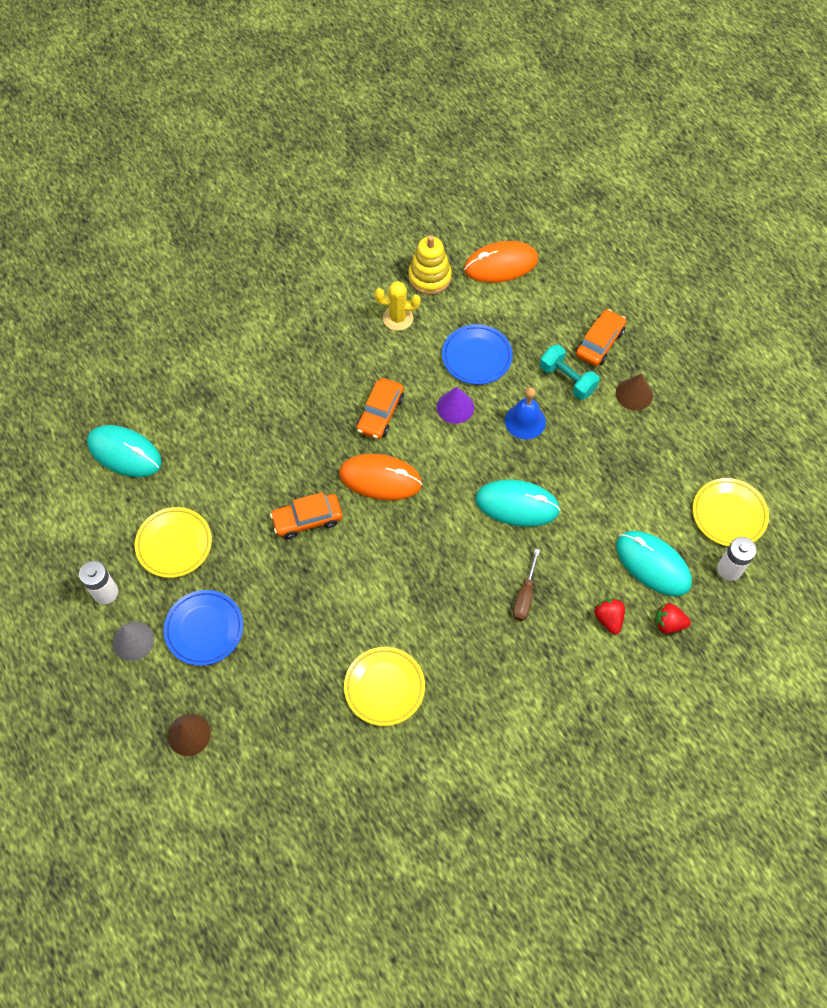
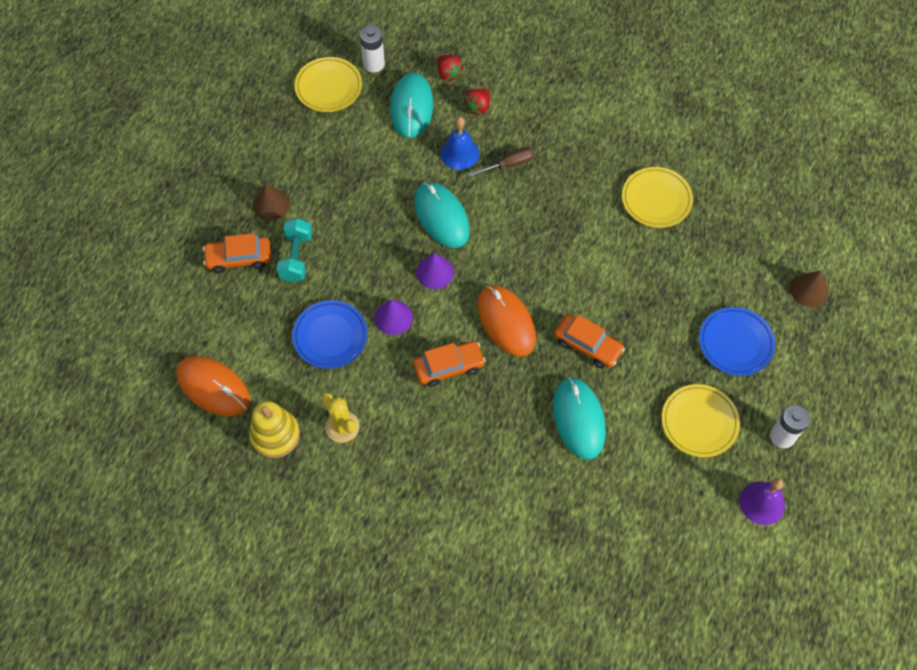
camera: 130 degrees left, 0 degrees up
(79, 533) = (762, 503): none -> purple bell
(124, 453) = (667, 535): turquoise mouse -> turquoise mouse (578, 419)
(133, 641) = (793, 383): grey cone -> none
(469, 462) = (435, 272): none -> purple cone
(525, 421) = (362, 260): blue bell -> blue bell (459, 153)

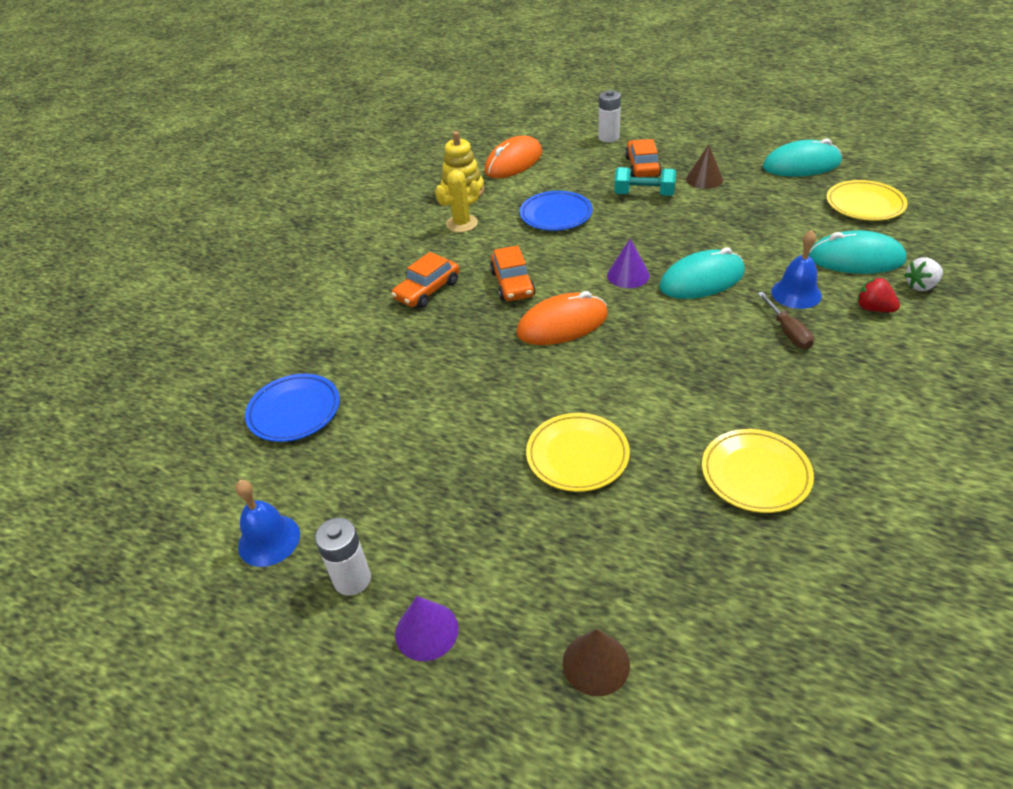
camera: 100 degrees right, 20 degrees down
(373, 64) = (912, 232): white battery -> white battery (608, 137)
(393, 317) = (574, 249): purple cone -> purple cone (426, 631)
(448, 73) = (921, 286): red strawberry -> white strawberry
(578, 419) = (431, 375): turquoise mouse -> turquoise mouse (801, 165)
(587, 345) = (524, 388): orange car -> orange car (427, 290)
(699, 422) = (398, 486): yellow plate -> yellow plate (577, 456)
(735, 343) = (508, 542): blue plate -> blue plate (294, 411)
(762, 503) = (269, 540): purple bell -> blue bell

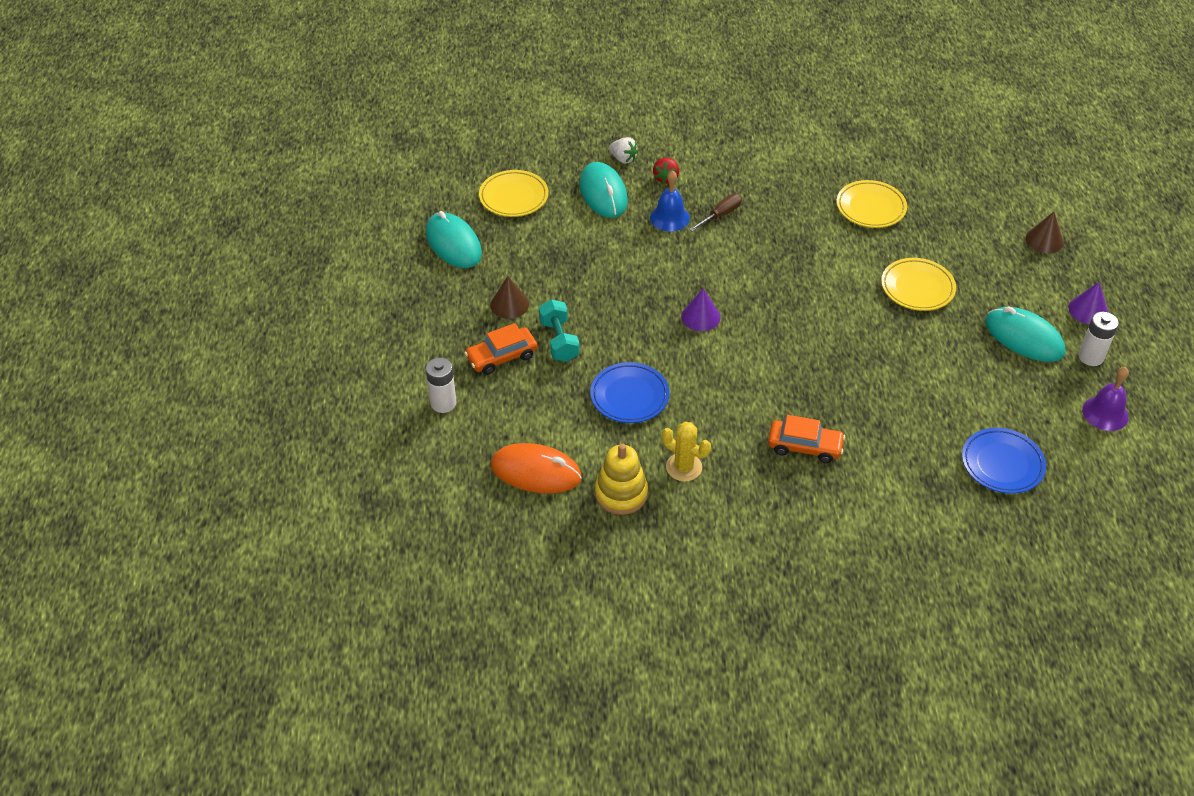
camera: 120 degrees left, 5 degrees up
(269, 540) = (1105, 413): blue bell -> purple bell
(512, 284) = (758, 389): orange car -> none
(562, 324) = (791, 338): orange mouse -> none
(702, 280) = (681, 271): turquoise mouse -> turquoise mouse (1024, 338)

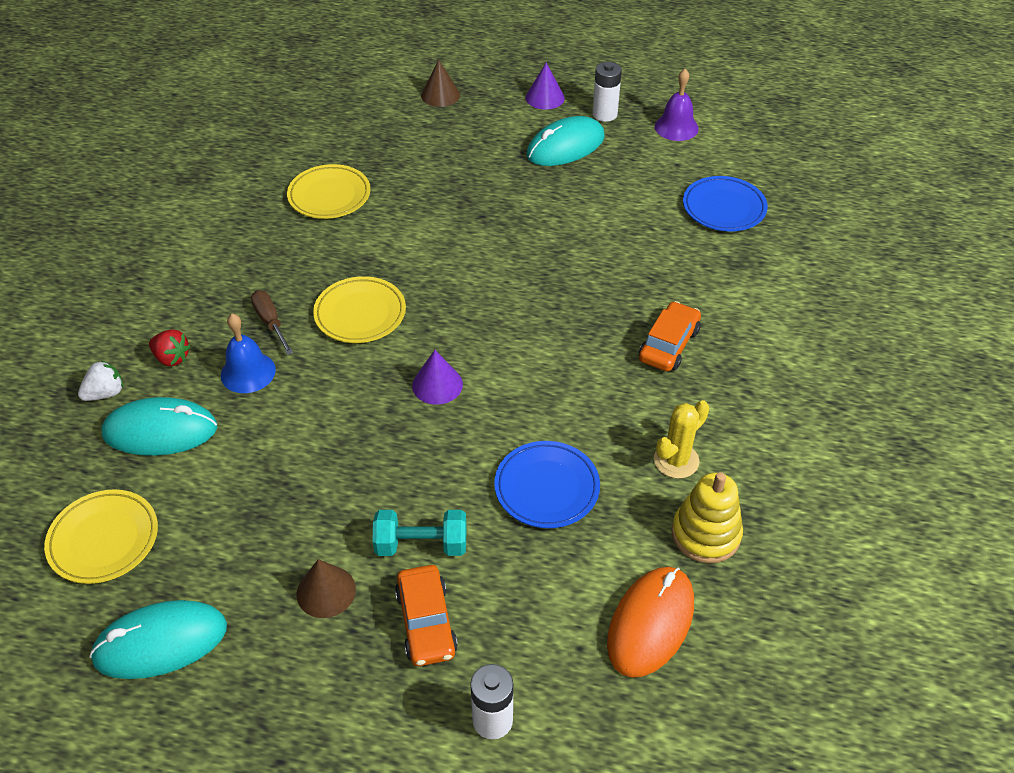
camera: 75 degrees left, 0 degrees up
(917, 288) = (468, 196): yellow plate -> yellow plate (360, 314)

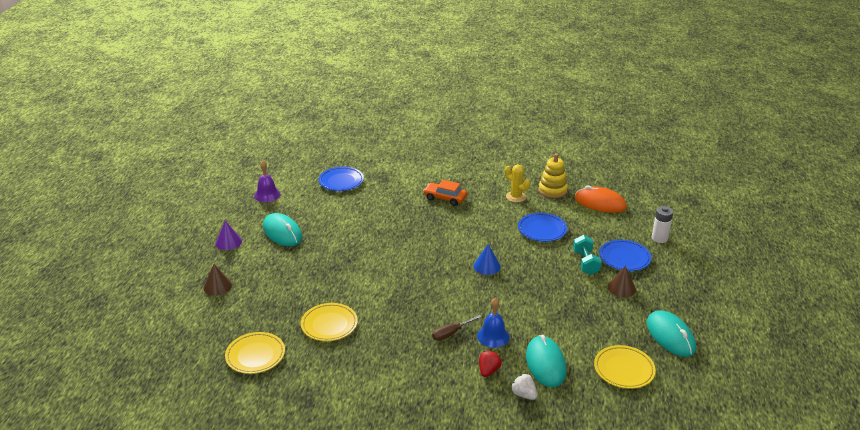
camera: 95 degrees left, 15 degrees down
(360, 314) = (438, 298): yellow plate -> yellow plate (255, 355)
(426, 622) = (624, 258): orange car -> blue plate
(437, 385) = (487, 266): purple cone -> blue cone
(604, 114) = (250, 219): white battery -> none

